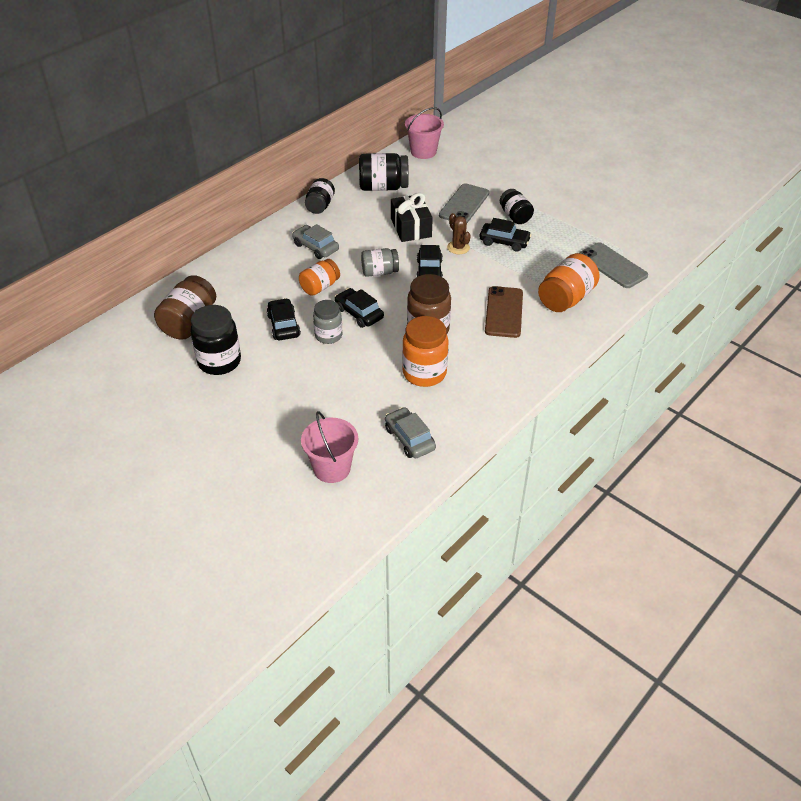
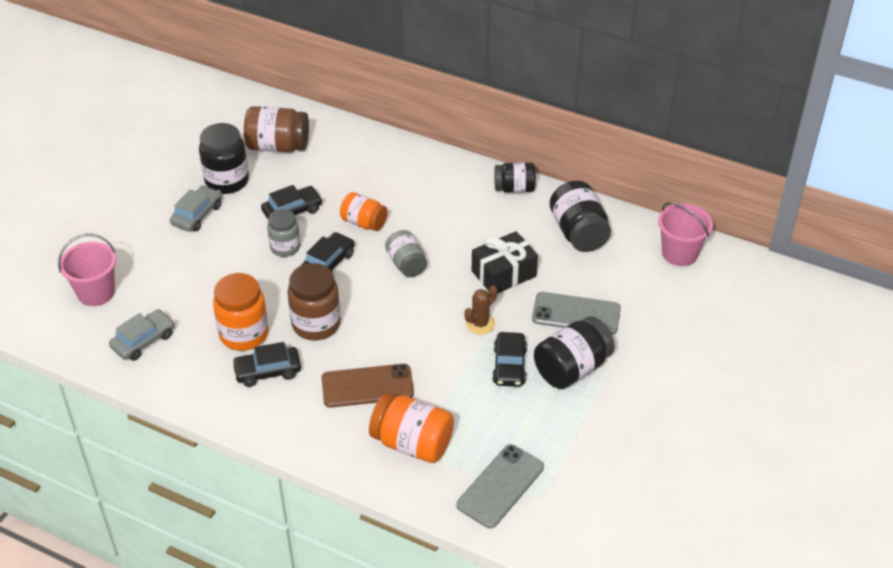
camera: 75 degrees right, 0 degrees up
(316, 247) = (433, 203): grey car -> grey car (197, 215)
(429, 271) = (423, 306): black car -> black car (267, 371)
(515, 216) = (572, 368): black jar -> black jar, size x1.53

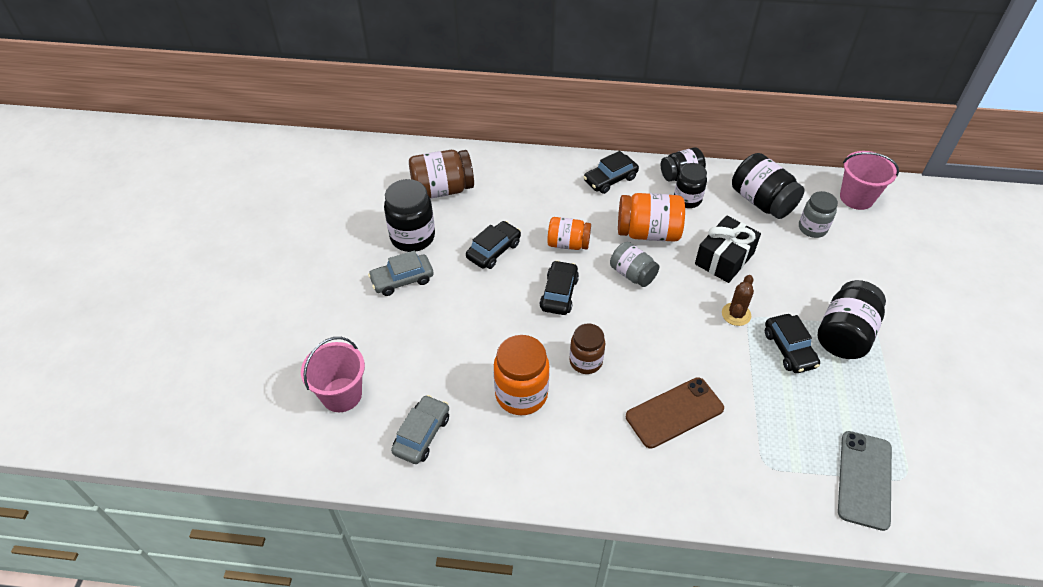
camera: 20 degrees left, 5 degrees up
(197, 215) = (402, 280): grey car -> grey car turned 120 degrees counterclockwise
(267, 371) = (568, 428): black car -> black car (610, 179)
(285, 247) = (508, 289): grey jar -> grey jar (812, 228)
(316, 324) = (585, 361): brown jar -> brown jar, size x0.65
(412, 443) = (755, 461): orange jar -> orange jar (648, 232)
(505, 212) = (687, 199): none -> black jar
(576, 314) = (811, 279): grey phone -> none

